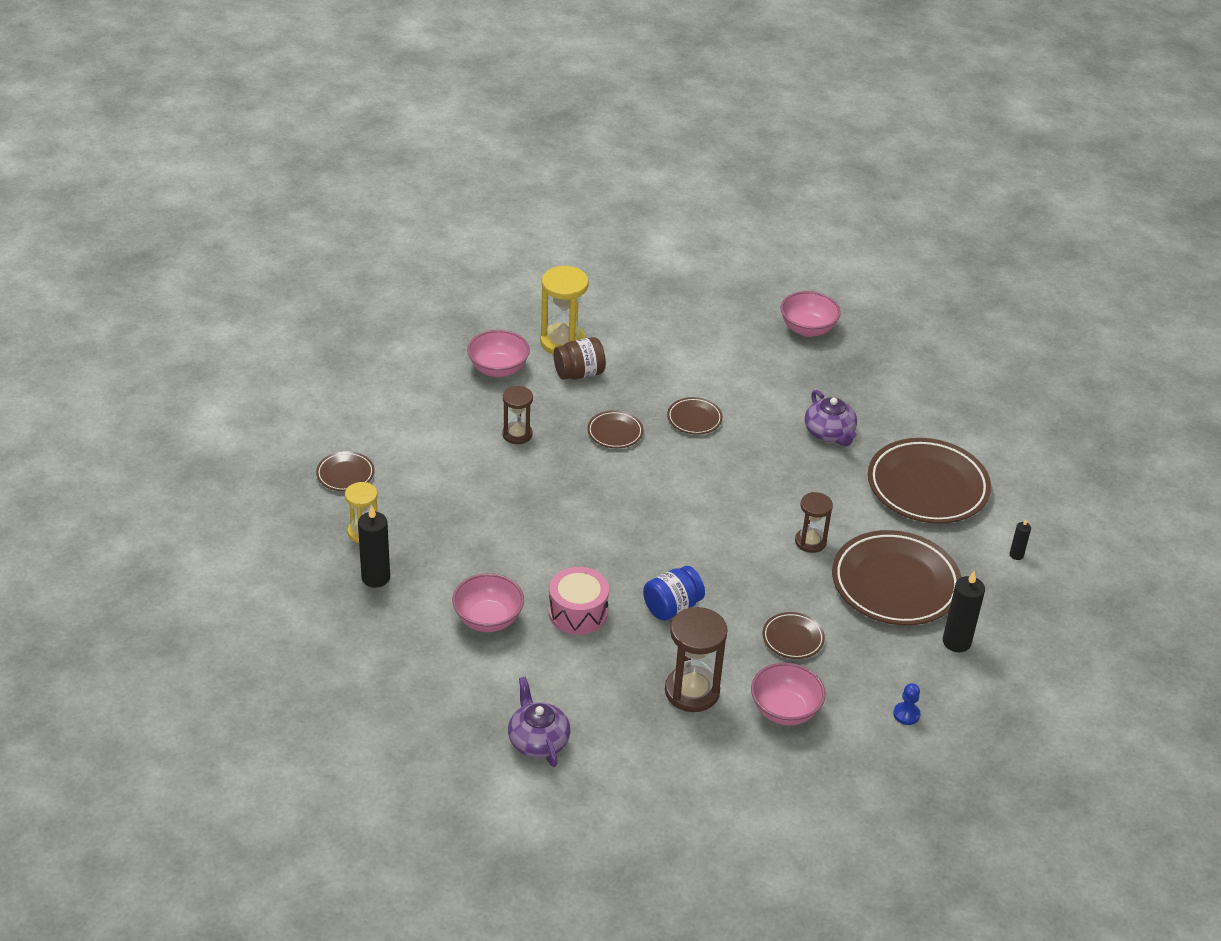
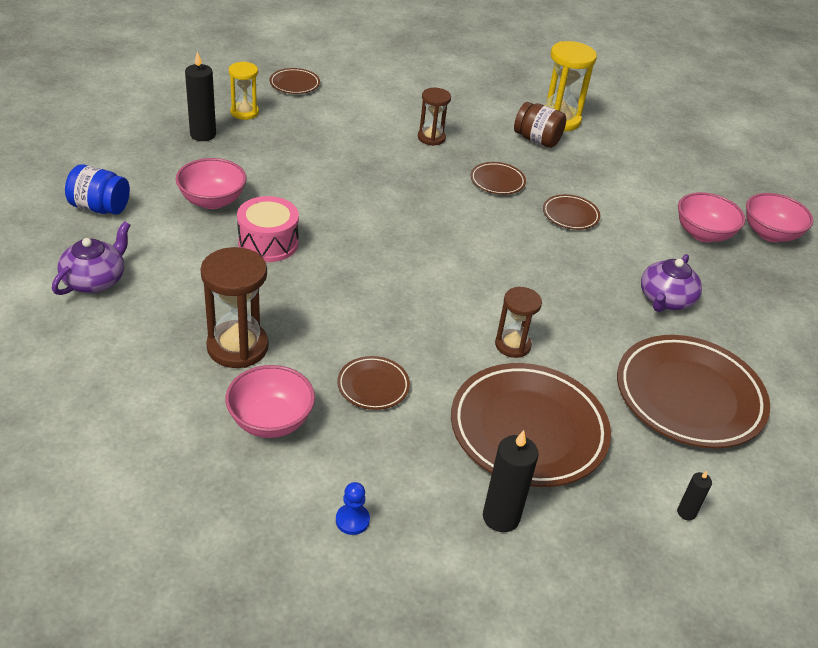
camera: 50 degrees right, 0 degrees up
(498, 369) = (488, 104): pink bowl -> pink bowl (703, 234)
(672, 607) = (331, 292): blue jar -> blue jar (100, 208)

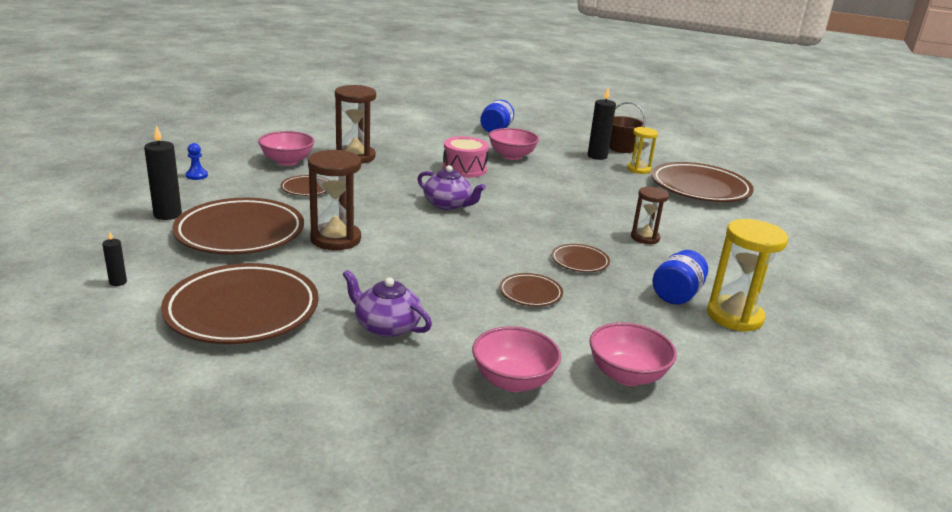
camera: 95 degrees right, 15 degrees down
(95, 280) = (423, 128): purple teapot -> purple teapot (448, 204)
(170, 113) = (621, 148): none -> brown bucket
(294, 84) = (700, 188): brown plate -> brown plate, size x2.15
(512, 345) = (335, 239): brown hourglass -> brown hourglass, size x1.61
(537, 140) = (676, 295): brown jar -> blue jar
(770, 234) = (525, 446): pink bowl -> pink bowl (627, 375)

